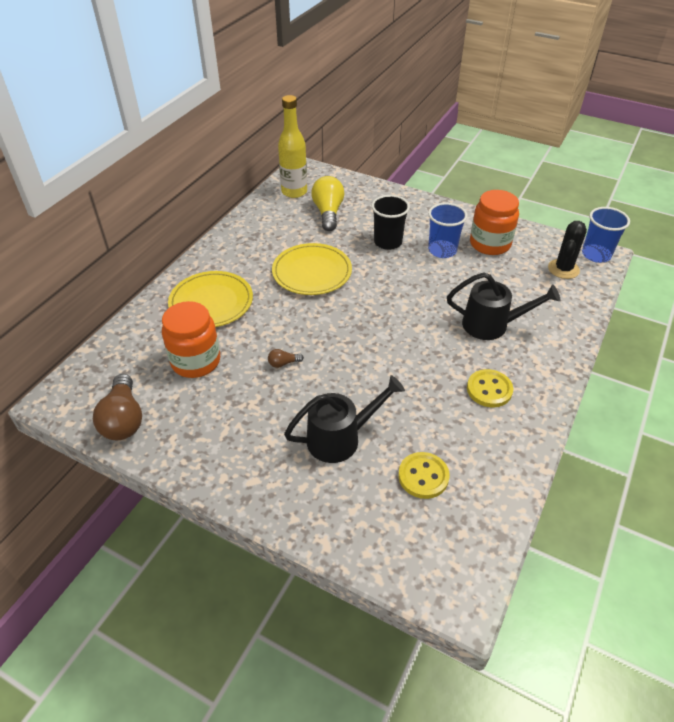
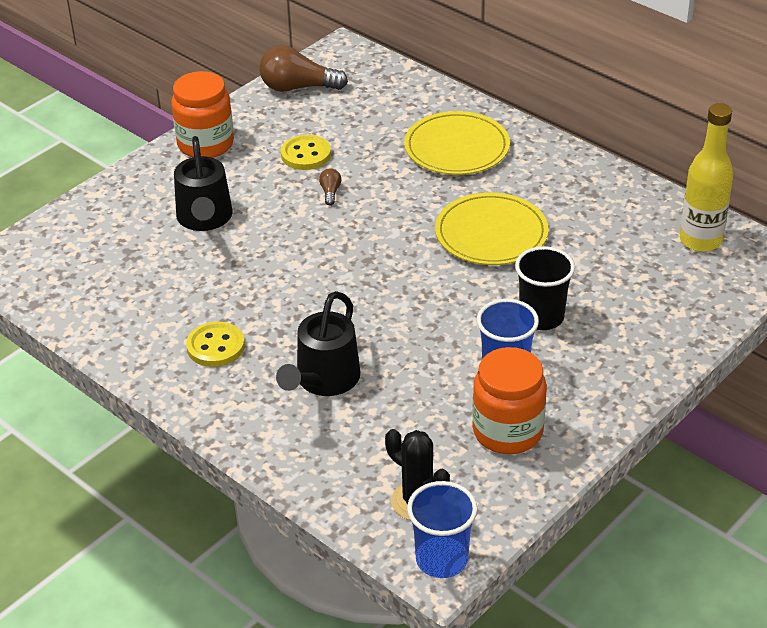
camera: 105 degrees right, 5 degrees down
(196, 361) = (360, 132): orange jar -> orange jar (205, 144)
(328, 213) = (634, 268): yellow light bulb -> none
(423, 476) = (128, 267): yellow button -> yellow button (306, 154)

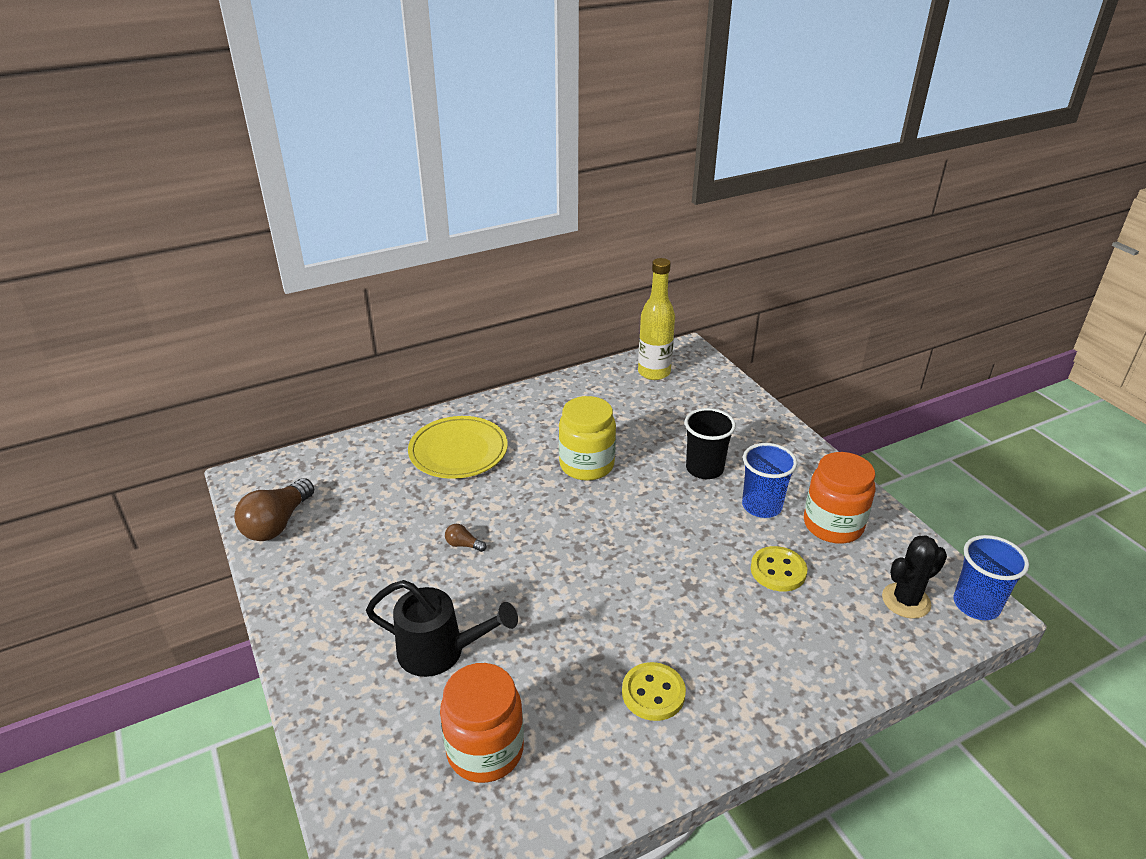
camera: 70 degrees left, 5 degrees down
(205, 144) = (310, 619): orange jar -> orange jar (485, 750)
(306, 154) = (391, 546): yellow button -> yellow button (778, 570)
(323, 381) = (736, 621): black watering can -> none
(491, 234) = (586, 465): yellow plate -> yellow jar

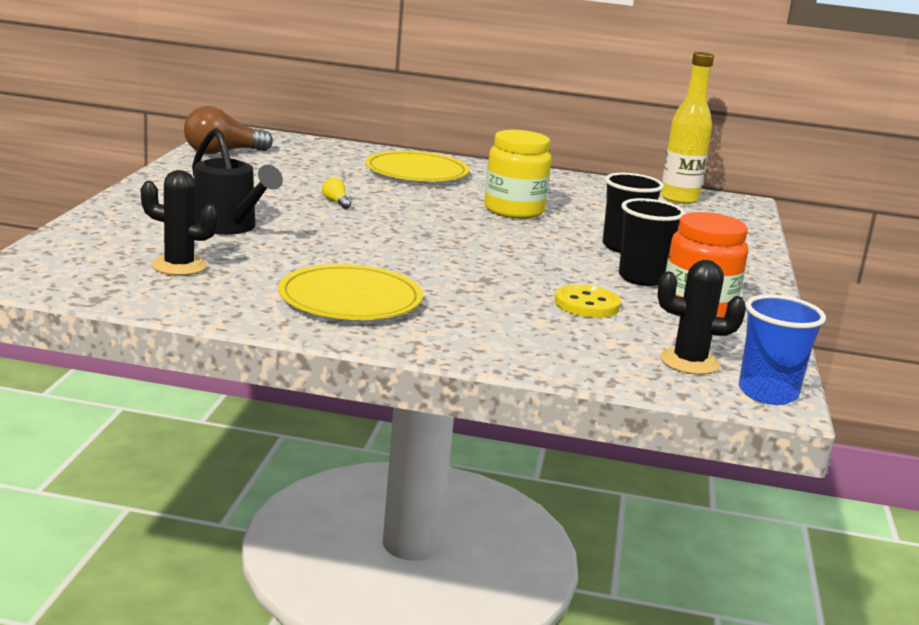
camera: 35 degrees right, 15 degrees down
(463, 545) = (336, 202): brown light bulb -> yellow light bulb
(485, 750) = (179, 266): orange jar -> black cactus
(653, 693) = (350, 299): yellow button -> yellow plate
(761, 506) = (642, 278): blue cup -> black cup

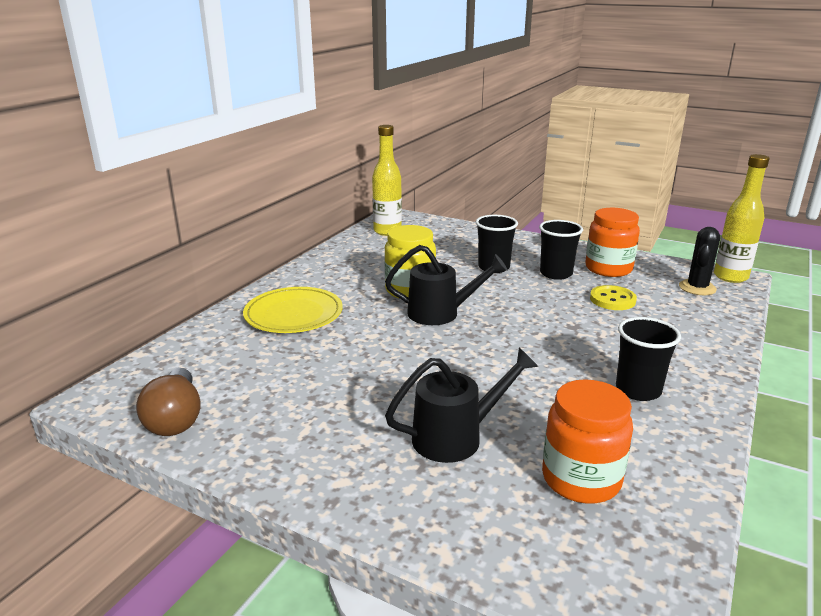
camera: 70 degrees left, 5 degrees up
(179, 266) = (581, 479): black cactus -> orange jar
(336, 202) = (379, 366): yellow light bulb -> none
(350, 299) = (638, 390): yellow plate -> black cup
(467, 223) = (441, 313): none -> black watering can
(767, 393) = (730, 277): blue cup -> yellow bottle

